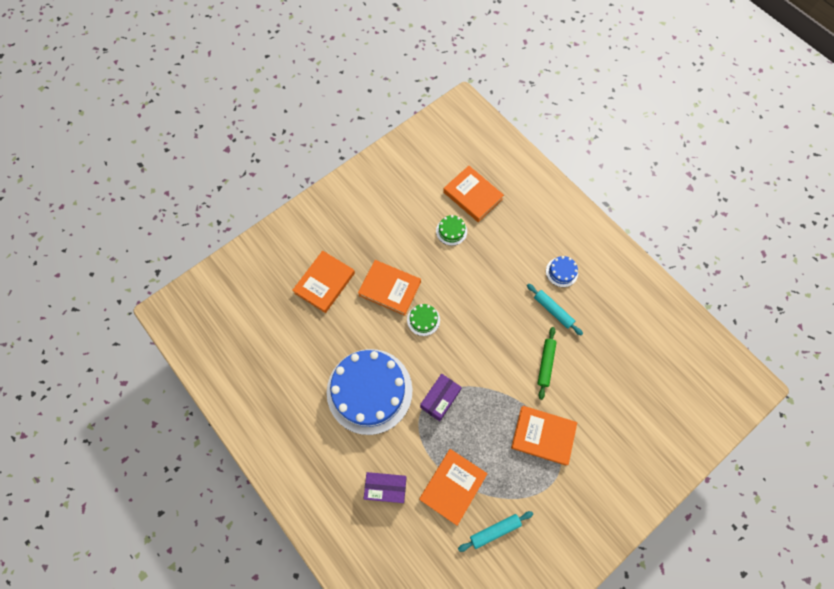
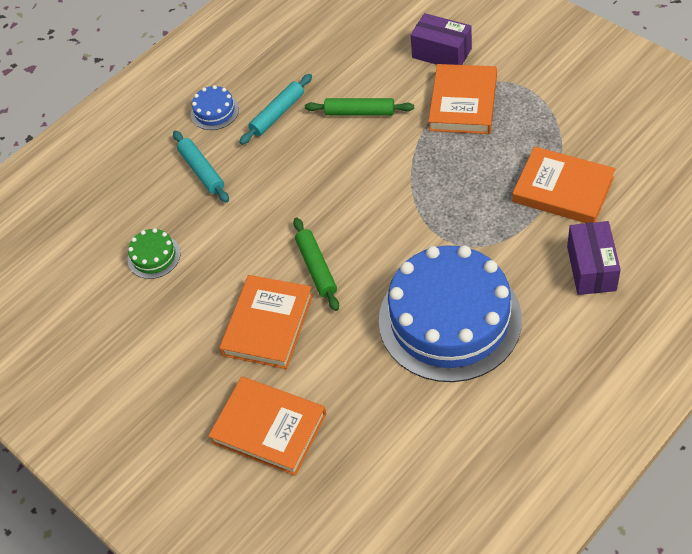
camera: 90 degrees left, 15 degrees down
(423, 320) = (316, 268): green cake -> green rolling pin
(440, 399) = (440, 225): purple box -> purple box (441, 53)
(472, 195) = (85, 238): orange book -> none
(495, 531) = (605, 135): turquoise rolling pin -> turquoise rolling pin (202, 171)

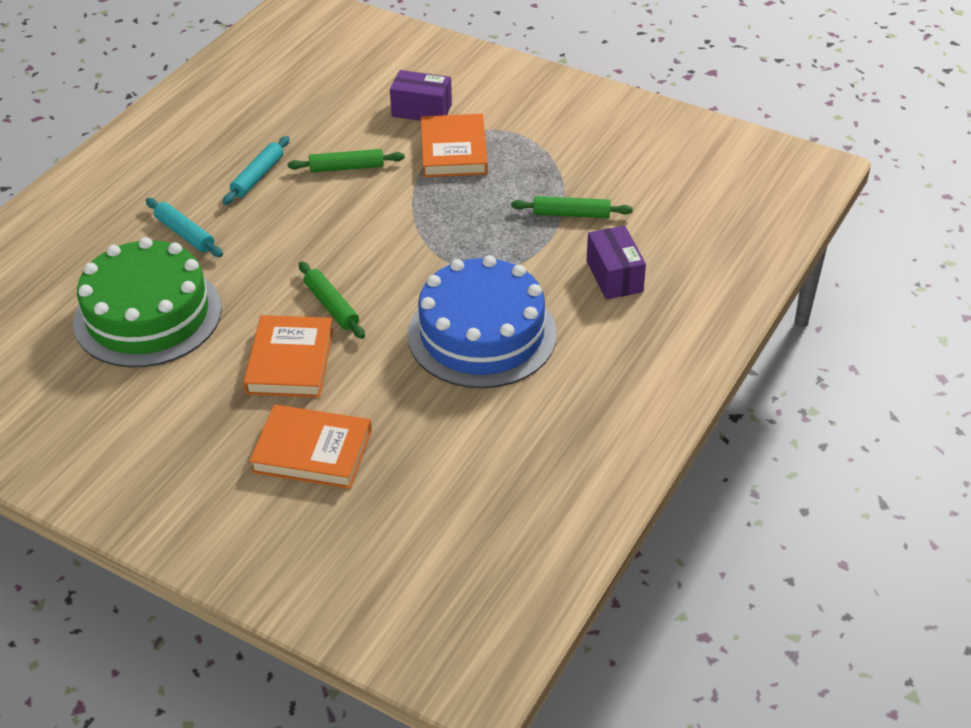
camera: 20 degrees left, 10 degrees down
(154, 256) = (148, 315): green cake -> green cake, size x2.47
(214, 111) = (187, 180): blue cake -> none
(563, 190) = (571, 214): orange book -> green rolling pin

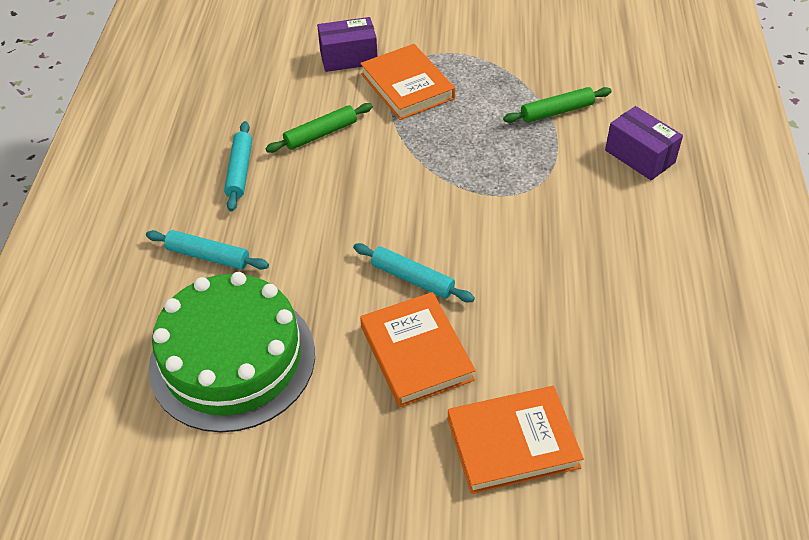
camera: 25 degrees left, 5 degrees up
(331, 306) = (412, 279): green rolling pin -> turquoise rolling pin
(482, 334) = (573, 254): blue cake -> none

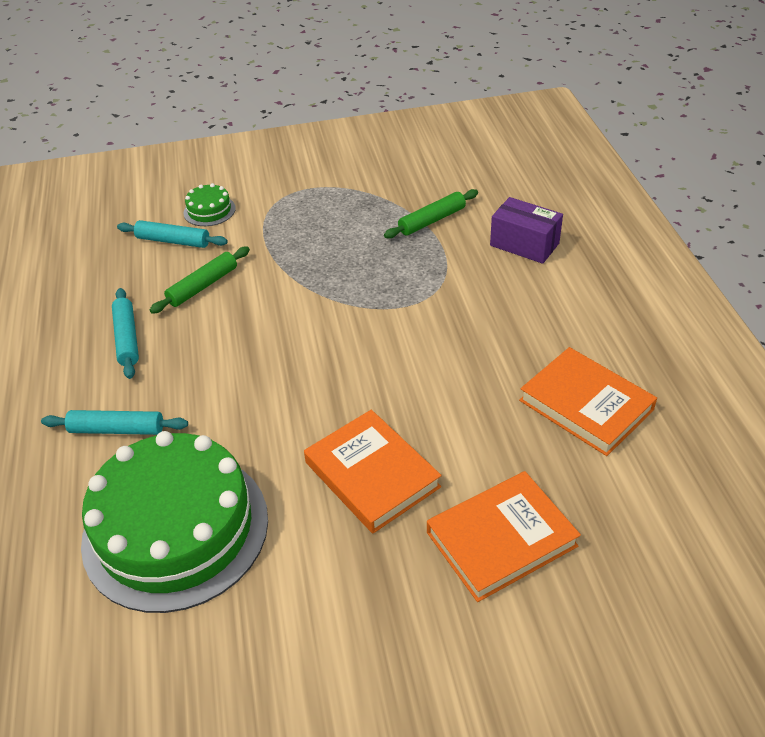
camera: 15 degrees left, 5 degrees down
(348, 58) = (209, 210): purple box -> green cake
(407, 86) = (277, 225): orange book -> orange book (586, 405)
(412, 279) = (343, 403): turquoise rolling pin -> turquoise rolling pin (173, 241)

